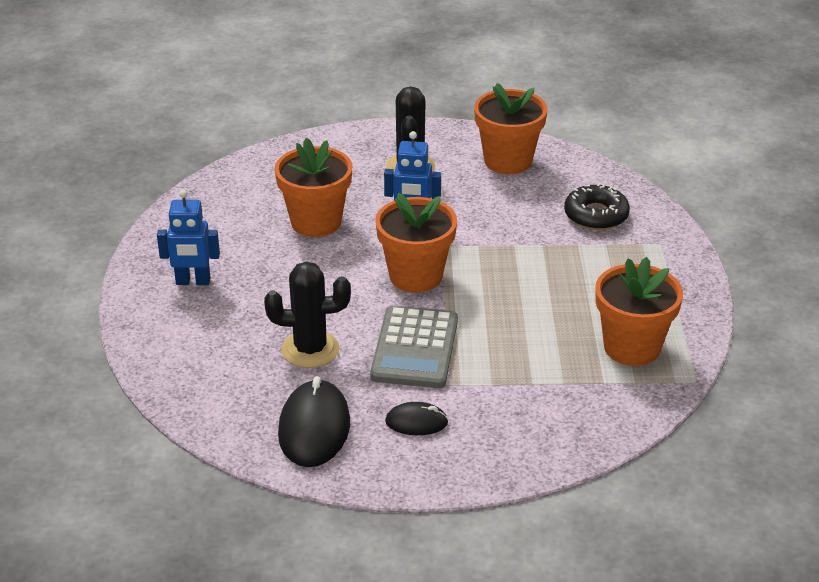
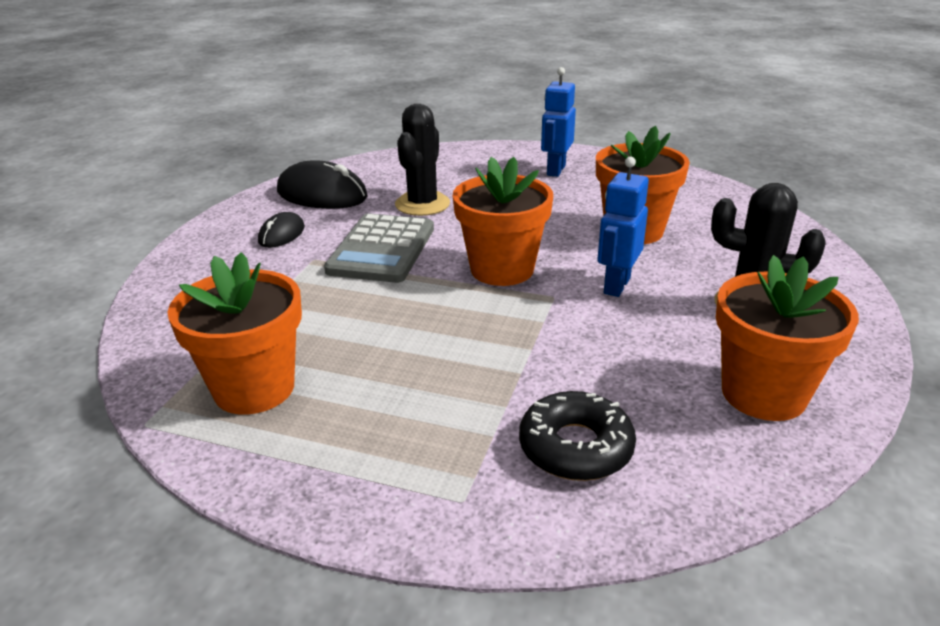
camera: 110 degrees right, 5 degrees down
(415, 348) = (382, 249): grey calculator -> grey calculator turned 105 degrees counterclockwise

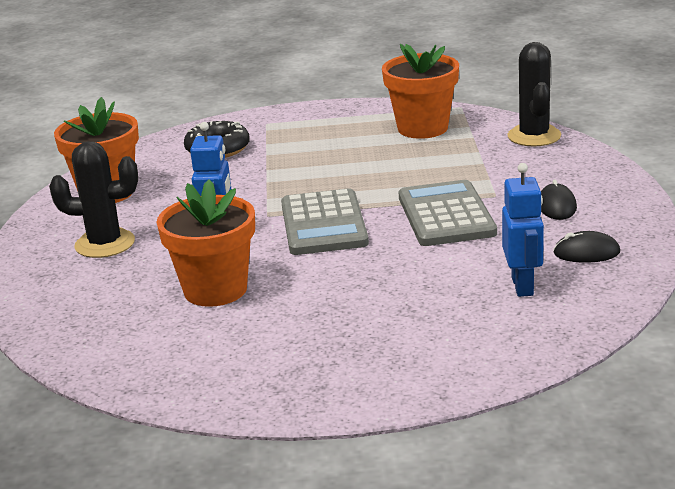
camera: 160 degrees right, 5 degrees down
(322, 194) = (586, 253): black mouse -> black mouse, size x0.55
(422, 204) = (461, 268): black cactus -> black cactus (534, 136)
(502, 269) = (323, 224): orange flower pot -> grey calculator
(555, 170) = (343, 358): blue robot -> blue robot (523, 286)

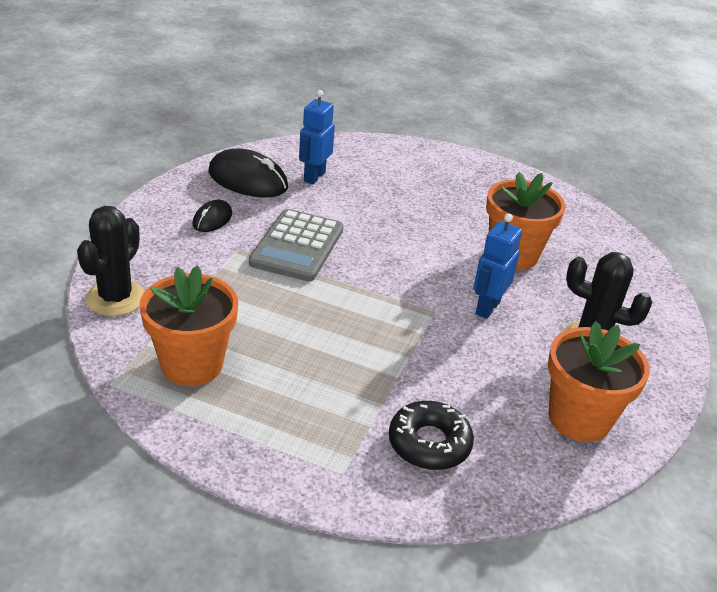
camera: 160 degrees left, 10 degrees up
(323, 224) = (396, 280): grey calculator -> none
(586, 253) = (248, 180): black mouse -> black mouse, size x1.82

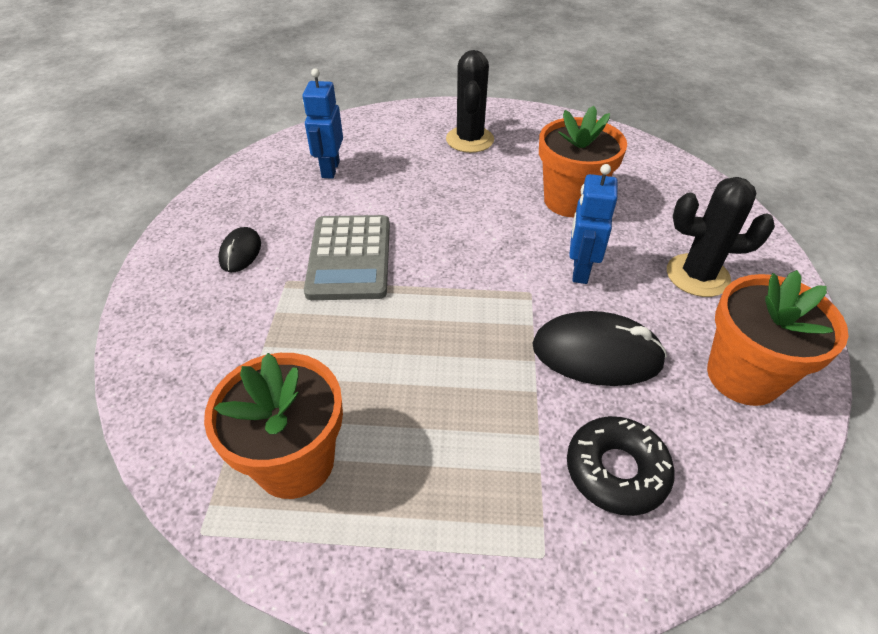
camera: 15 degrees left, 10 degrees up
(115, 298) = (163, 397): black cactus -> black cactus (470, 140)
(248, 180) = (261, 192): black mouse -> black mouse (597, 353)

